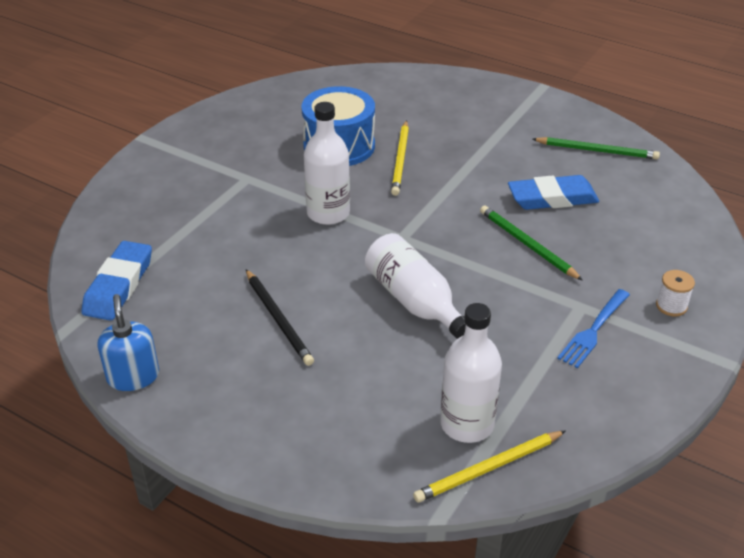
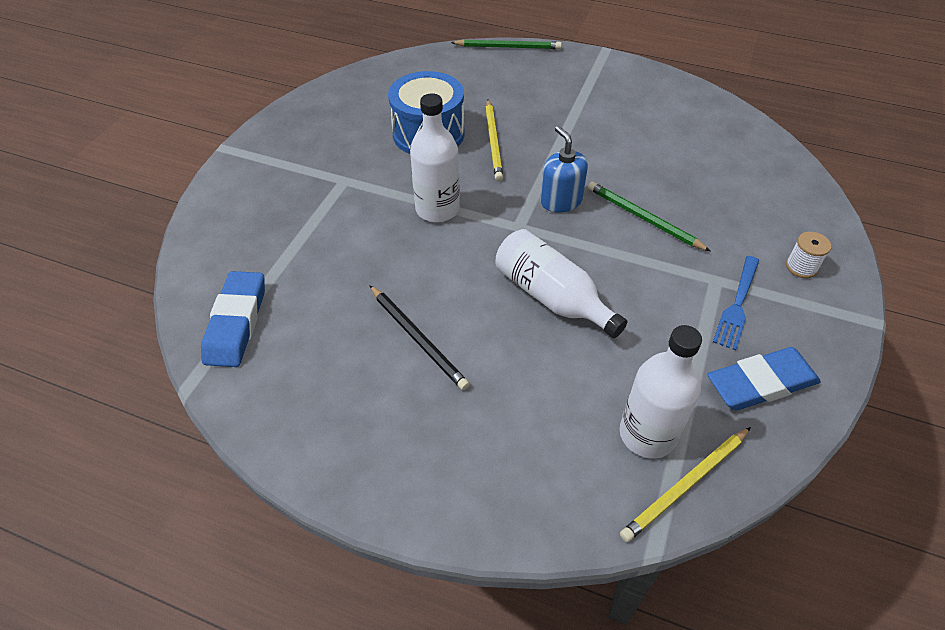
camera: 10 degrees left, 10 degrees up
(133, 376) = (277, 433): blue soap dispenser -> blue soap dispenser (561, 201)
(552, 198) = (651, 165): blue eraser -> blue eraser (761, 383)
(597, 151) = (677, 110): green pencil -> green pencil (508, 47)

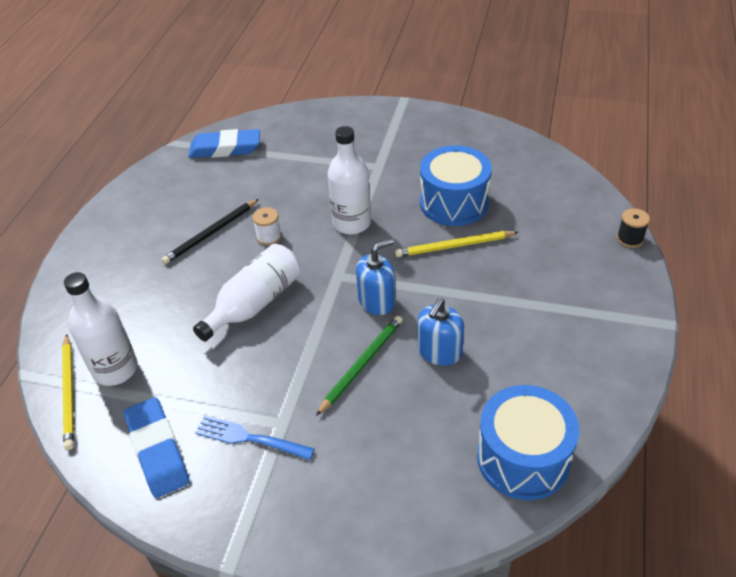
camera: 85 degrees right, 5 degrees down
(508, 47) = (630, 239): green pencil -> black spool
(629, 168) = (439, 352): none -> blue soap dispenser
(685, 485) = (69, 393): yellow pencil -> yellow pencil turned 150 degrees counterclockwise
(739, 138) = (523, 458): none -> blue drum
(801, 267) = (305, 501): white spool -> white spool (269, 237)

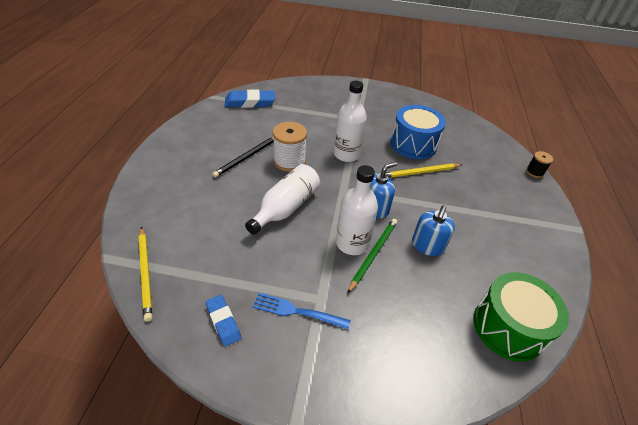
camera: 10 degrees left, 0 degrees up
(115, 369) = (182, 255): white bottle -> white bottle (352, 243)
(157, 450) = (223, 322): blue eraser -> blue eraser, size x0.61
(269, 237) = (289, 161): white spool -> white spool, size x1.79
(523, 458) = (508, 327): blue drum -> green drum

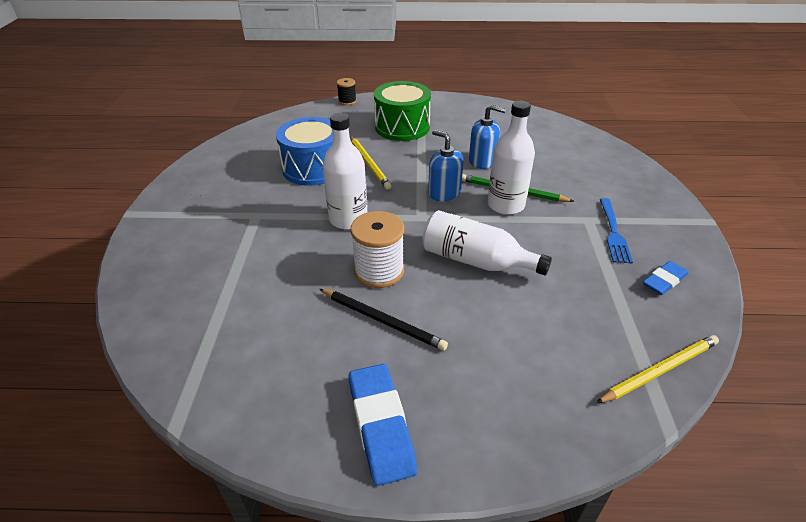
camera: 95 degrees left, 5 degrees down
(250, 102) = (203, 353): blue eraser -> blue eraser (380, 426)
(508, 327) = (547, 128): green drum -> green drum (402, 127)

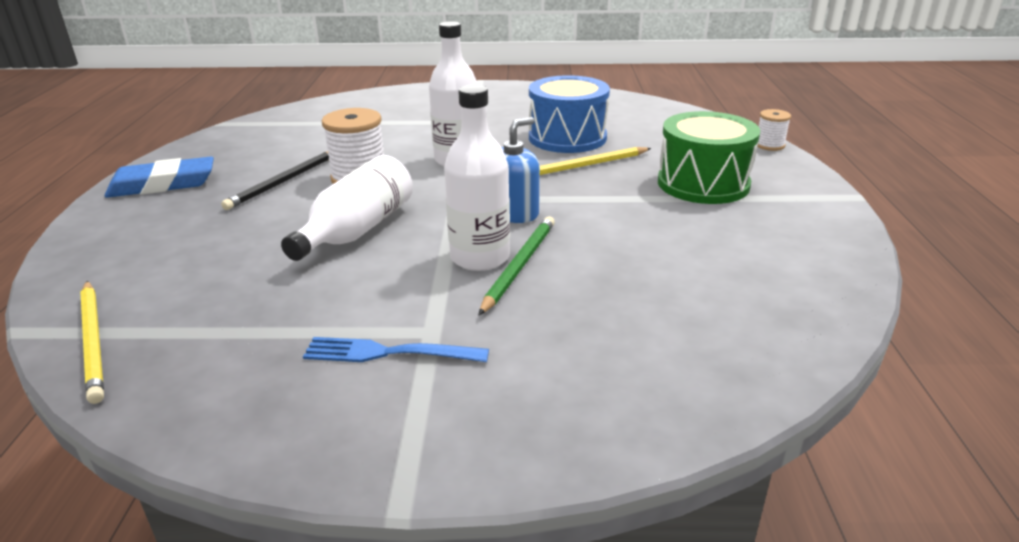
camera: 90 degrees right, 10 degrees down
(347, 101) = (769, 145): black spool -> white spool
(482, 161) = (612, 244): blue soap dispenser -> none
(664, 281) = (246, 385): blue eraser -> none

